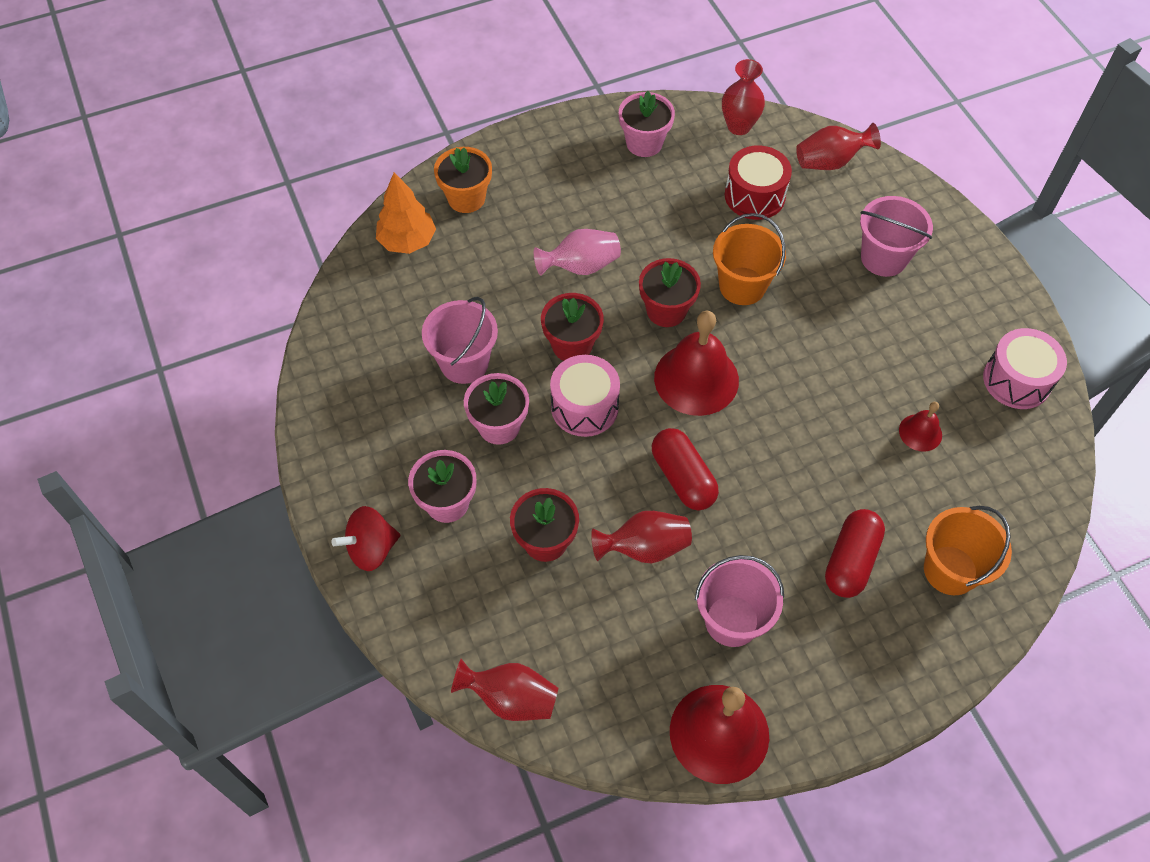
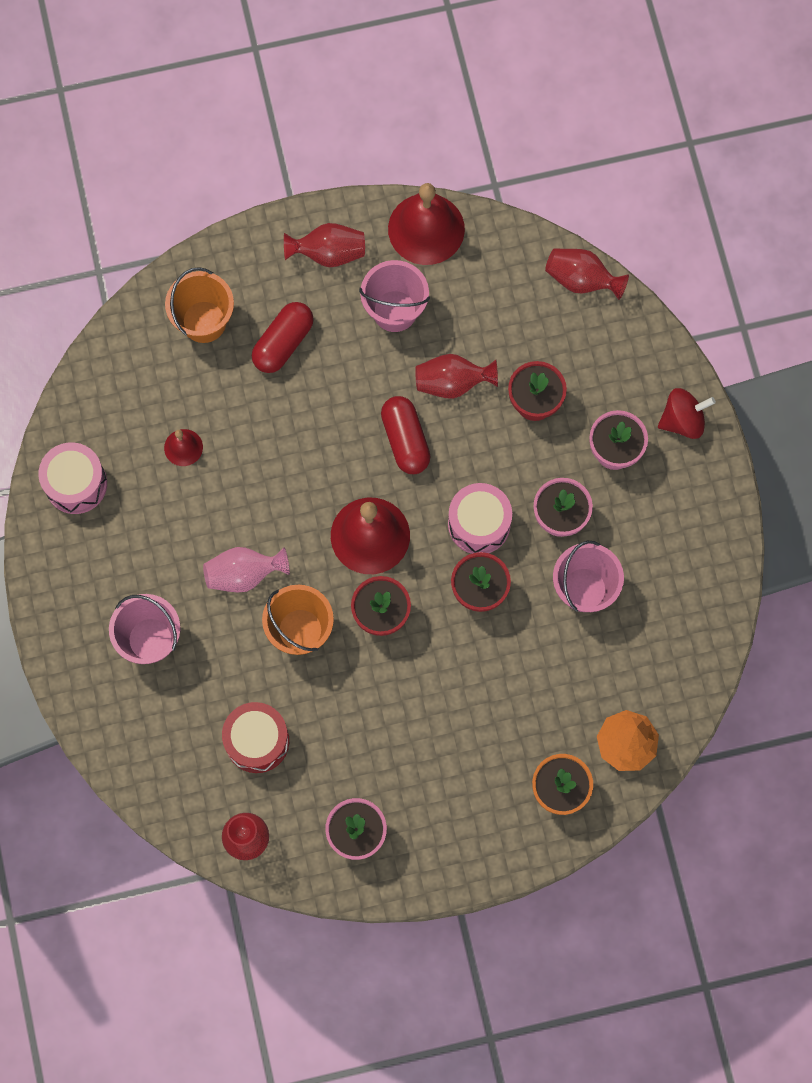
camera: 170 degrees left, 15 degrees up
(580, 266) = (455, 682): pink vase -> pink vase (244, 574)
(830, 162) = (164, 772): red vase -> red vase (328, 253)

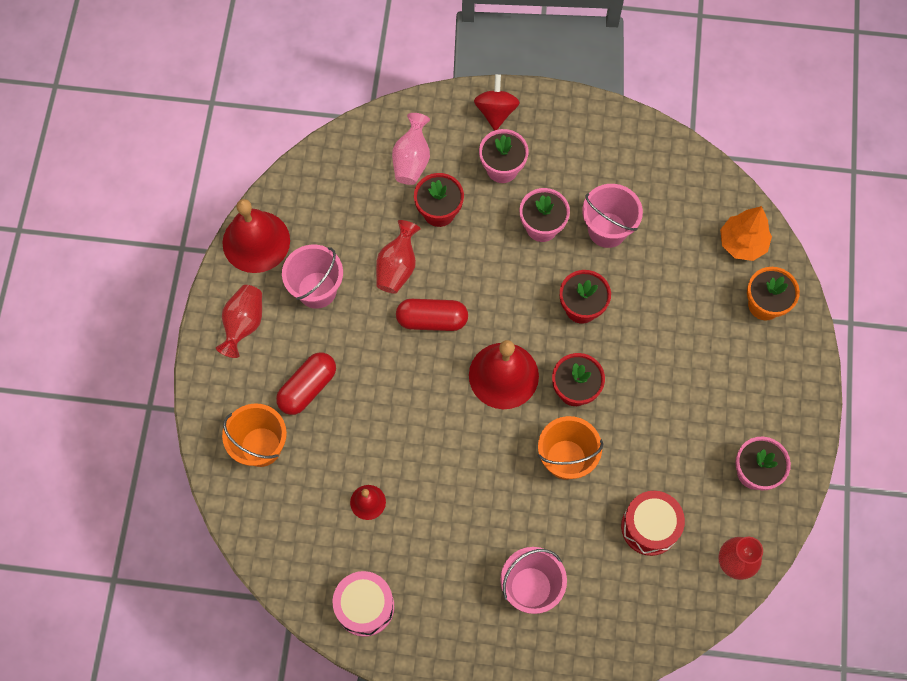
camera: 70 degrees left, 5 degrees down
(244, 574) = (500, 489): pink vase -> pink vase (412, 160)
(283, 343) = (307, 388): red capsule -> red capsule turned 75 degrees clockwise
(479, 524) = (525, 288): pink drum -> none
(581, 280) = (350, 142): red vase -> none

